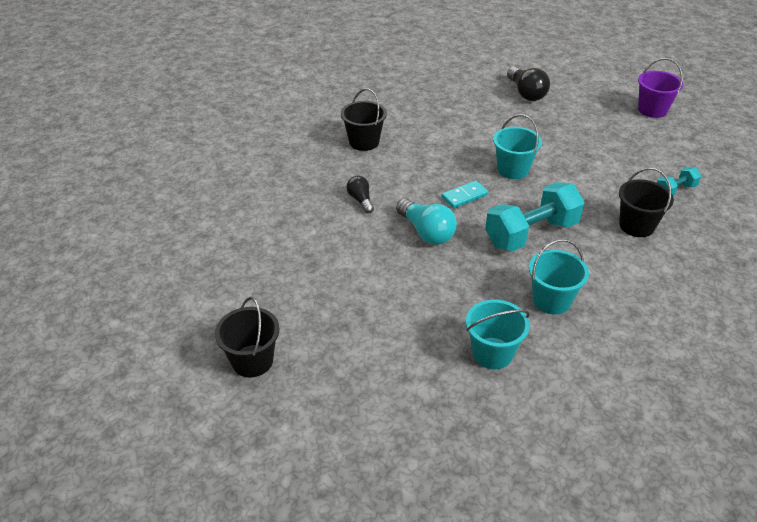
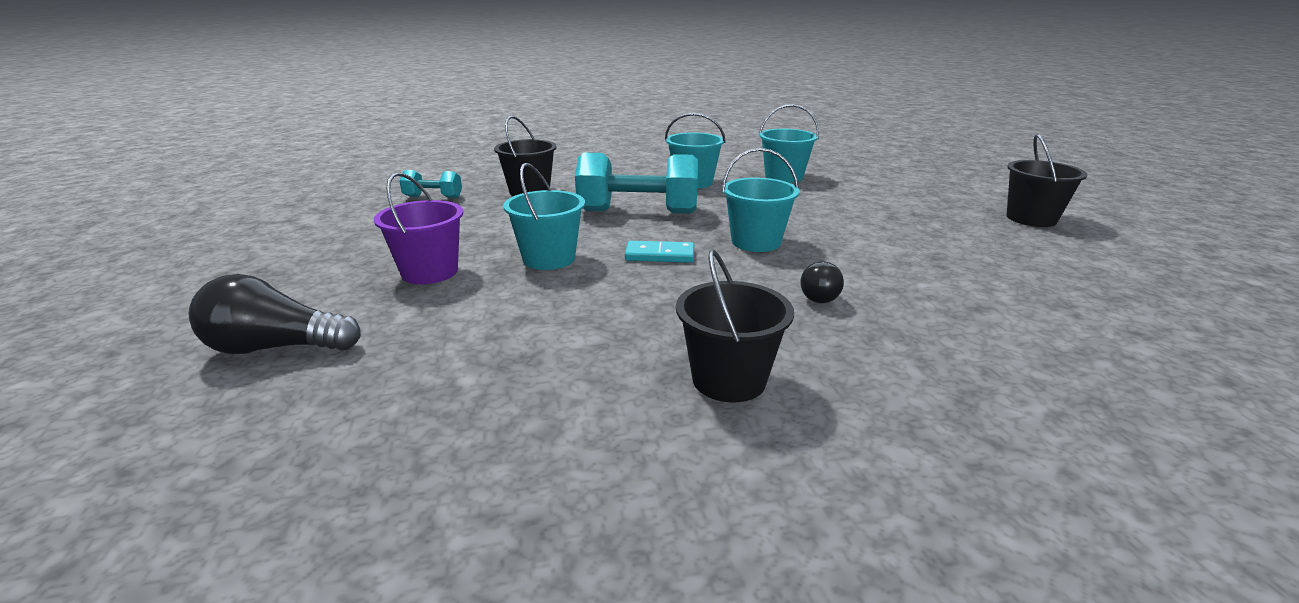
camera: 145 degrees left, 15 degrees down
(426, 232) = (756, 242): turquoise light bulb -> turquoise bucket
(526, 93) = (276, 348): black light bulb -> black light bulb turned 105 degrees counterclockwise
(652, 110) = (222, 255): purple bucket -> purple bucket (430, 272)

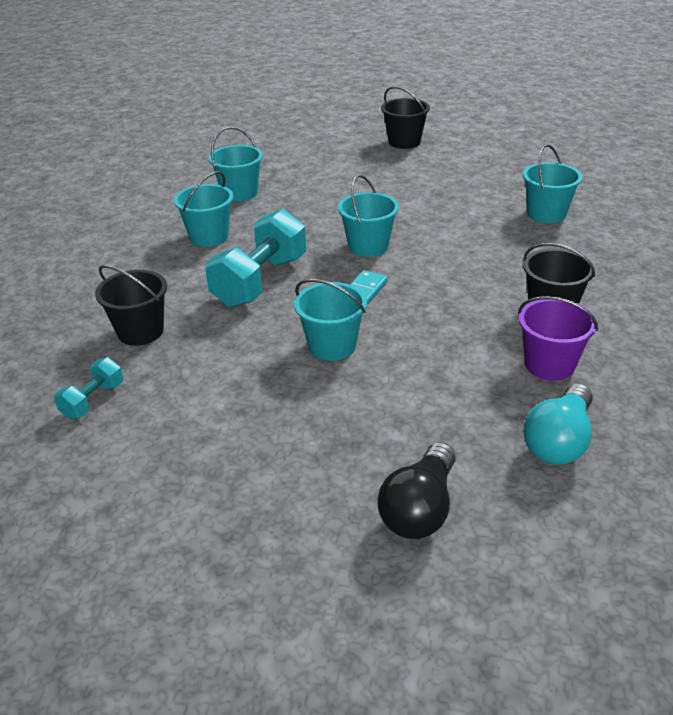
camera: 65 degrees left, 10 degrees up
(401, 427) = (559, 441): none -> turquoise light bulb
(430, 272) = (315, 415): purple bucket -> purple bucket (549, 364)
(818, 294) = (465, 249): black light bulb -> none
(1010, 339) = (546, 214): none -> turquoise bucket

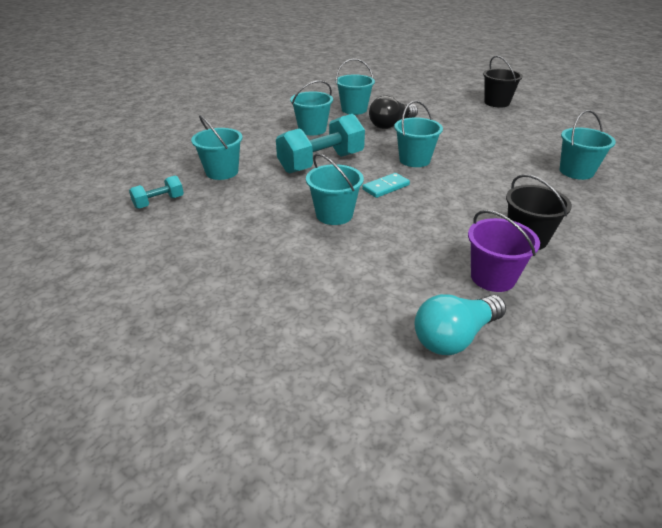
camera: 25 degrees right, 0 degrees up
(140, 331) = (222, 172): black bucket -> turquoise bucket
(420, 509) = (301, 344): black light bulb -> black light bulb (391, 125)

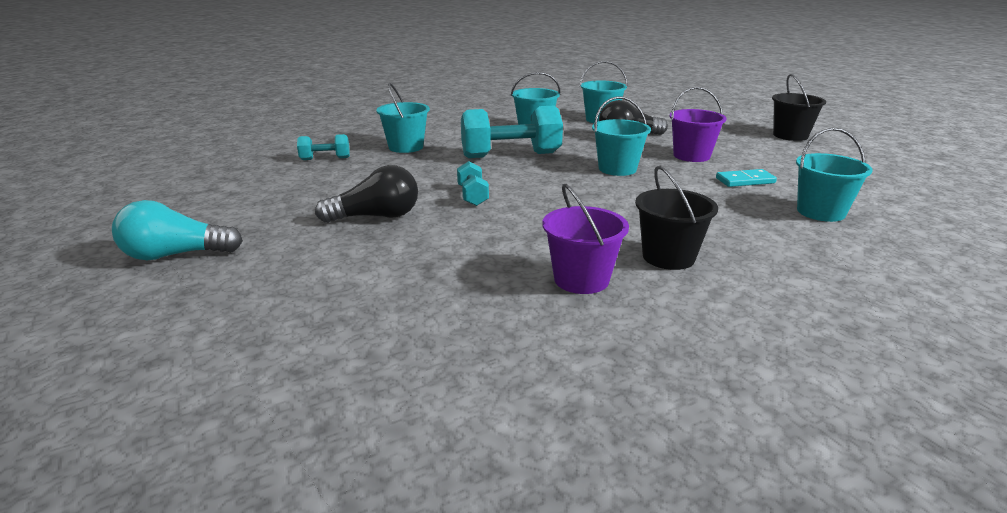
camera: 25 degrees right, 10 degrees down
(277, 259) = (376, 217): none -> black light bulb
(334, 215) = (472, 196): turquoise bucket -> turquoise dumbbell
(386, 187) = (555, 185): turquoise domino -> turquoise domino (745, 181)
(452, 135) = (691, 156): none -> purple bucket
(454, 337) = (474, 315): turquoise light bulb -> turquoise light bulb (176, 255)

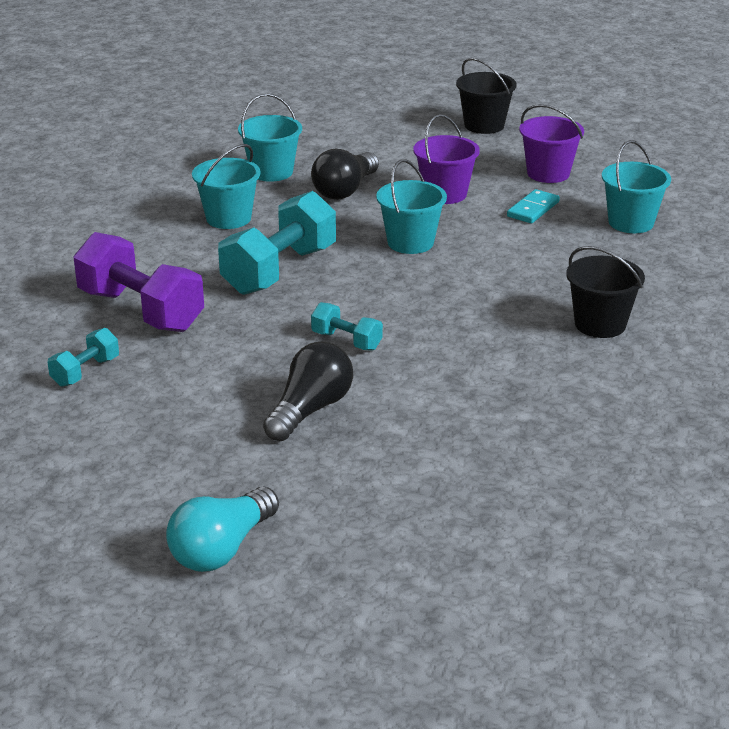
camera: 45 degrees left, 5 degrees up
(406, 147) = (141, 311): turquoise bucket -> purple dumbbell
(581, 279) = (578, 377): purple bucket -> purple bucket (548, 173)

